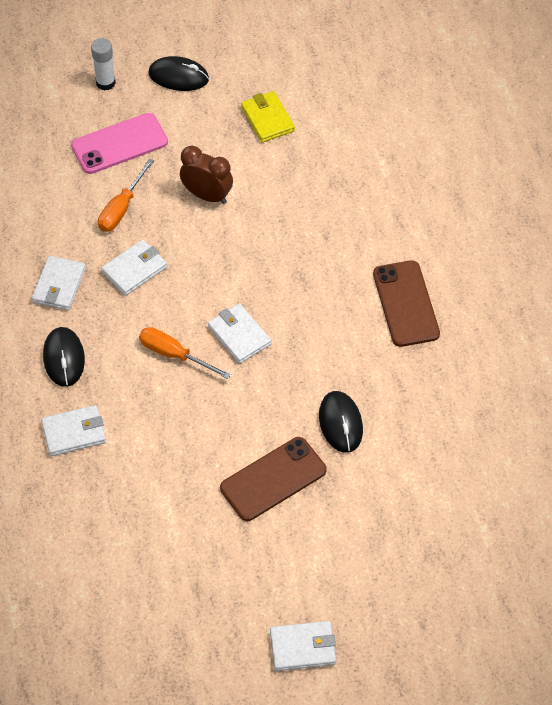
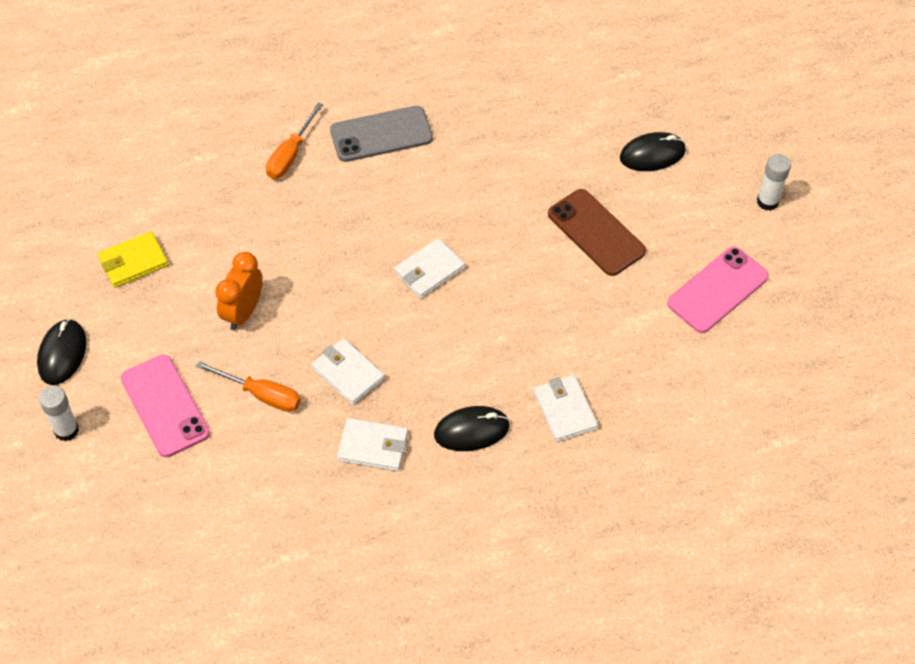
camera: 95 degrees left, 0 degrees up
(174, 355) = (458, 327): orange screwdriver -> orange screwdriver (290, 154)
(193, 581) = (717, 290): none -> pink phone
(207, 195) = (243, 312): brown clock -> orange clock
(302, 647) = (767, 201): white wallet -> white glue stick
(340, 423) = (526, 182): black mouse -> black mouse (652, 154)
(406, 304) = (381, 134): brown phone -> grey phone

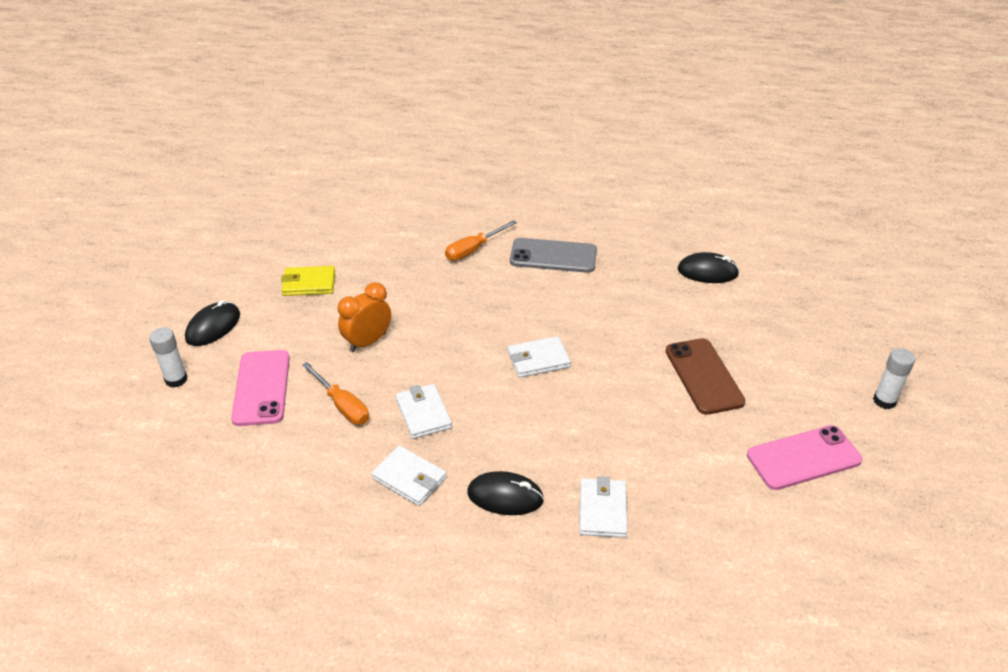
camera: 25 degrees right, 15 degrees down
(652, 154) = (784, 333): black mouse -> black mouse (707, 272)

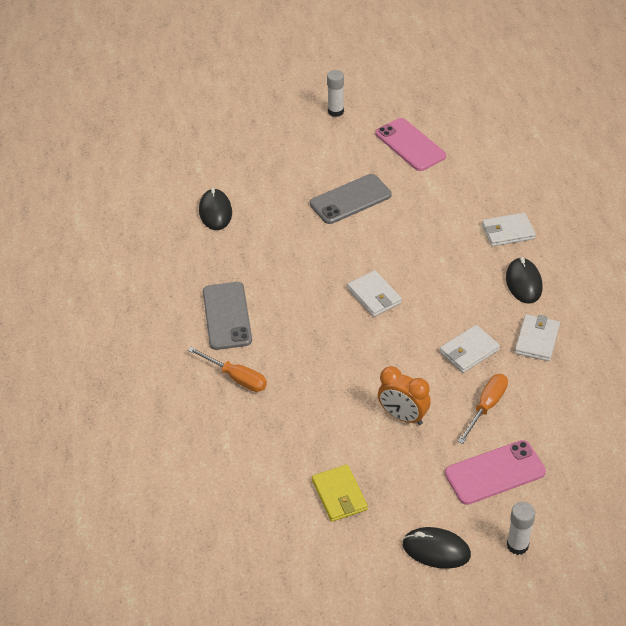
camera: 105 degrees left, 5 degrees up
(703, 376) = (350, 199): brown phone -> grey phone

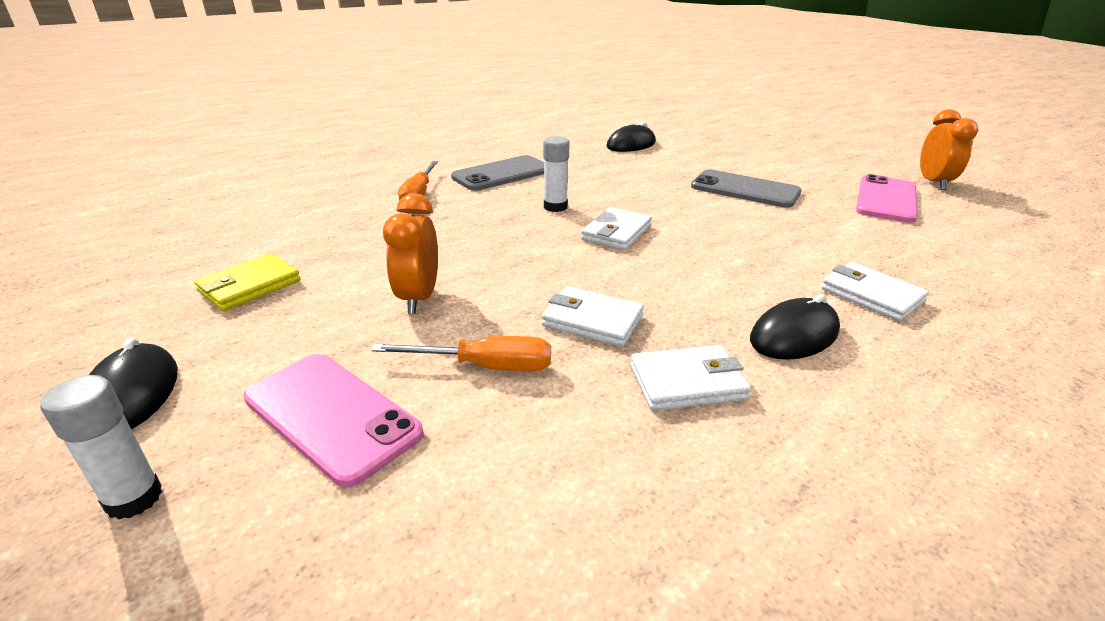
camera: 60 degrees right, 15 degrees down
(335, 111) = (851, 158): white glue stick -> white glue stick (555, 207)
(402, 105) = (933, 183): none -> orange clock

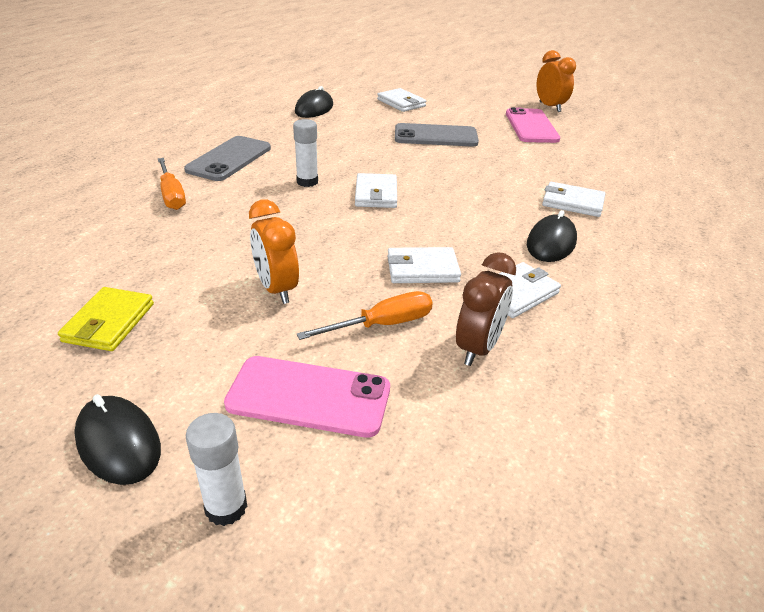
camera: 30 degrees left, 5 degrees up
(571, 431) = (478, 348): none -> brown clock
(734, 152) = (401, 103): none -> white wallet

